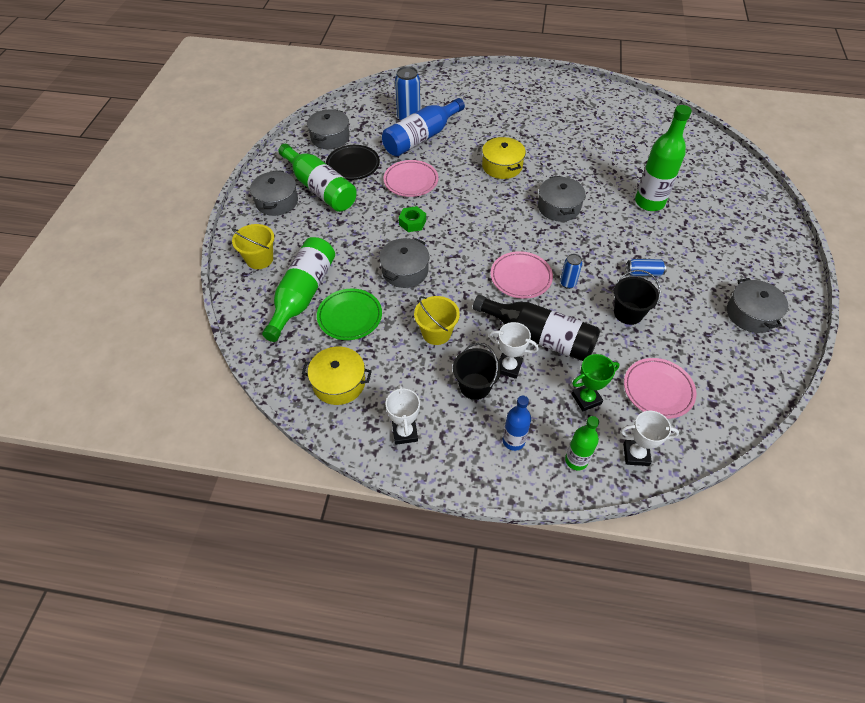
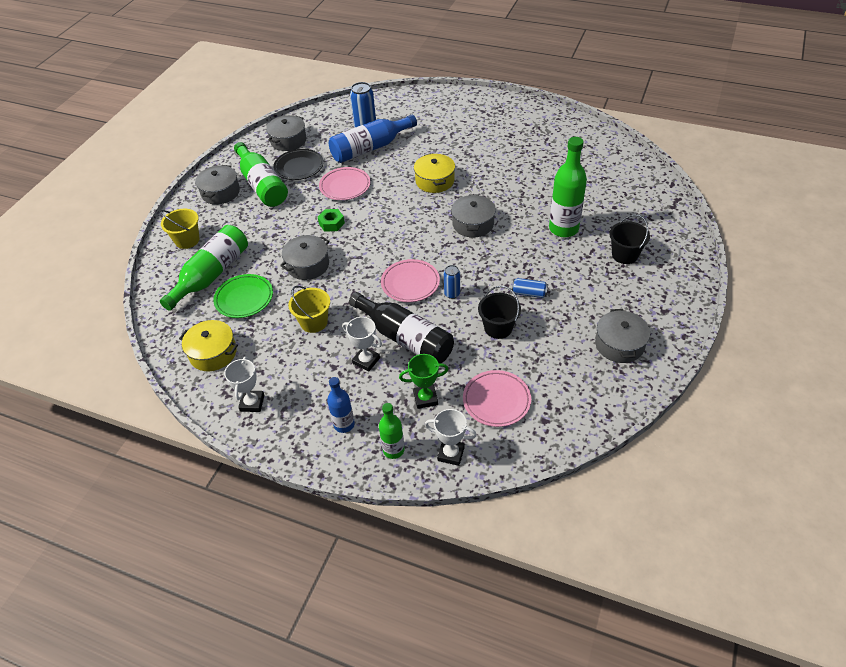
camera: 15 degrees right, 5 degrees down
(475, 386) = (329, 373): black bucket -> black bucket (624, 255)

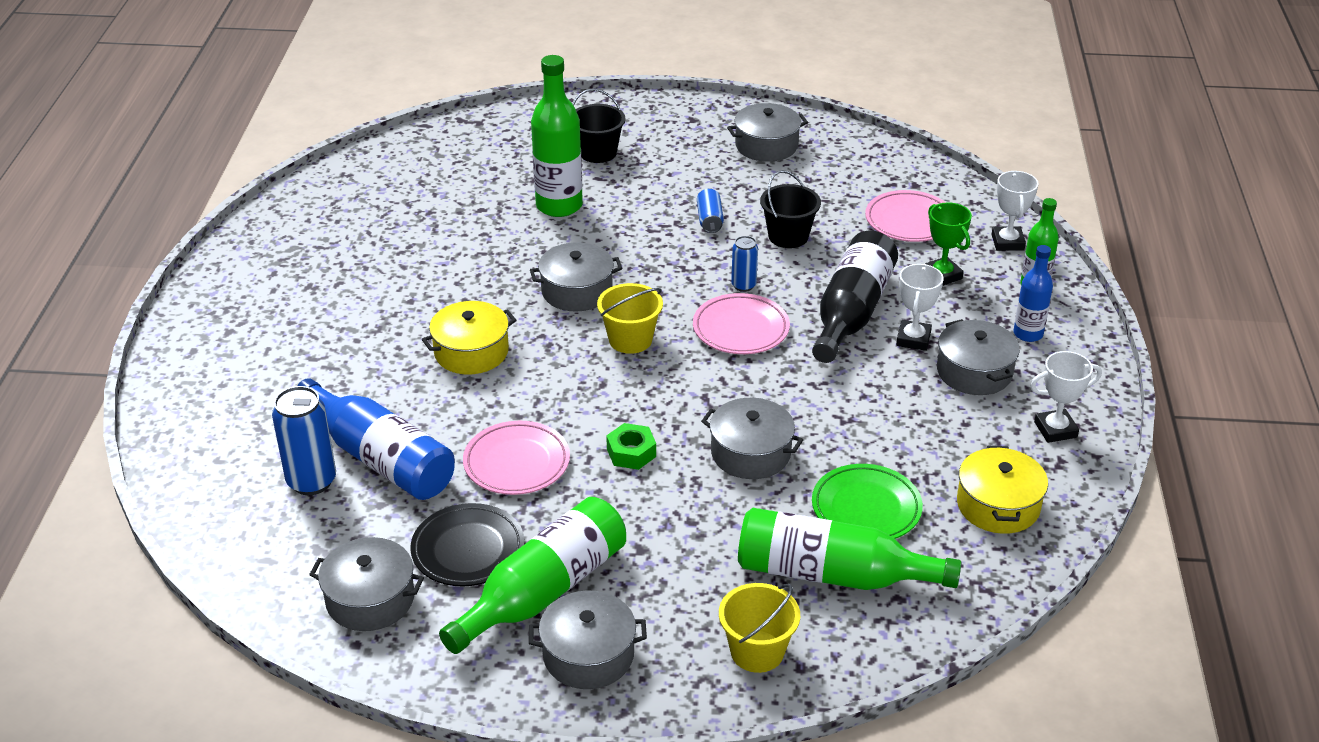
camera: 110 degrees left, 10 degrees down
(314, 322) = (872, 410): yellow bucket -> yellow bucket (630, 339)
(322, 381) = (974, 372): none -> grey pot

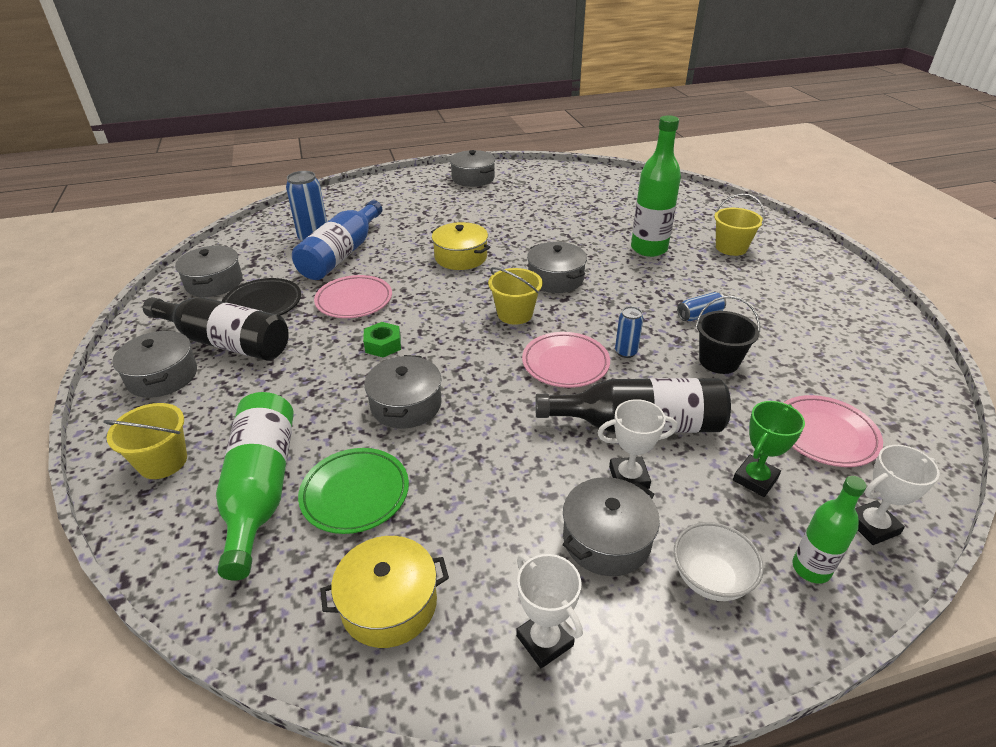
camera: 70 degrees right, 0 degrees up
(543, 591) = (226, 342): green bottle -> black bottle
(598, 152) = (731, 248): black bucket -> yellow bucket
(766, 145) = (841, 320): grey pot -> grey pot (473, 178)
(1028, 334) = (710, 578): blue bottle -> white bowl

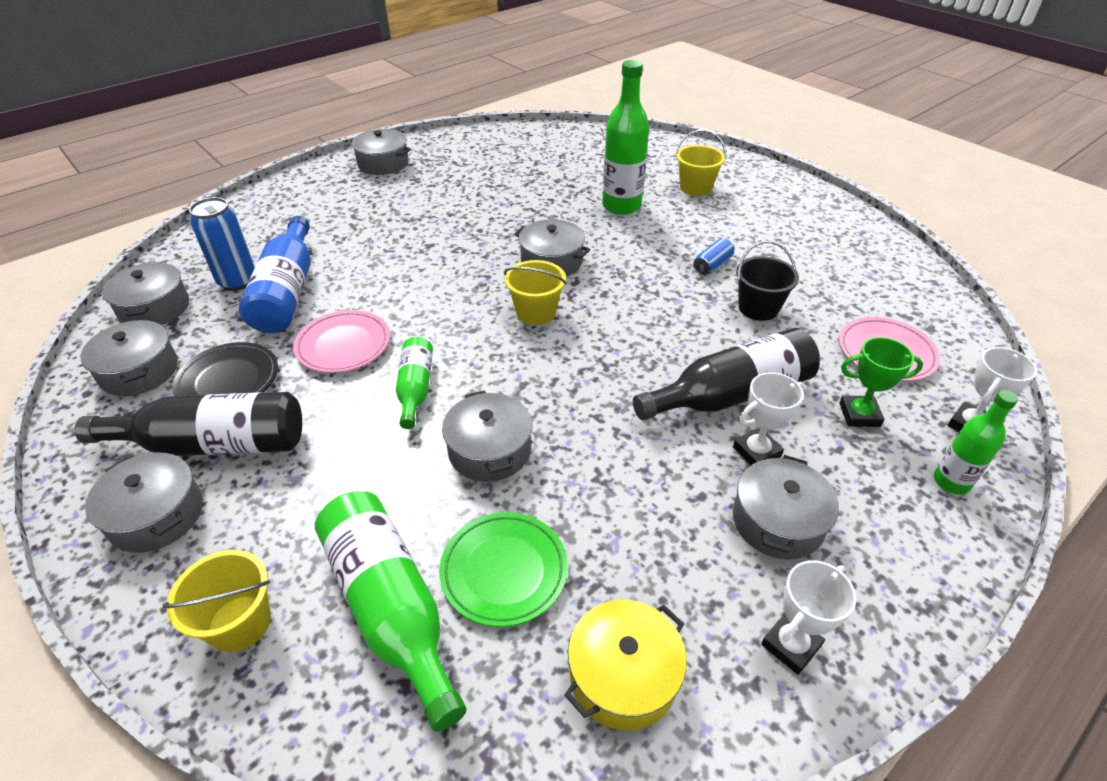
camera: 25 degrees left, 5 degrees up
(250, 245) = (154, 308): none -> grey pot
(383, 345) = (415, 389): green nut -> green bottle
(461, 257) = (433, 261): yellow pot -> none
(544, 640) = (790, 645): white trophy -> white trophy turned 75 degrees counterclockwise
(565, 364) = (622, 352): pink plate -> none
(626, 352) = (671, 323): blue can -> none
(710, 578) = (884, 523): white bowl -> none
(755, 479) = (859, 415): green trophy -> green trophy turned 75 degrees clockwise

